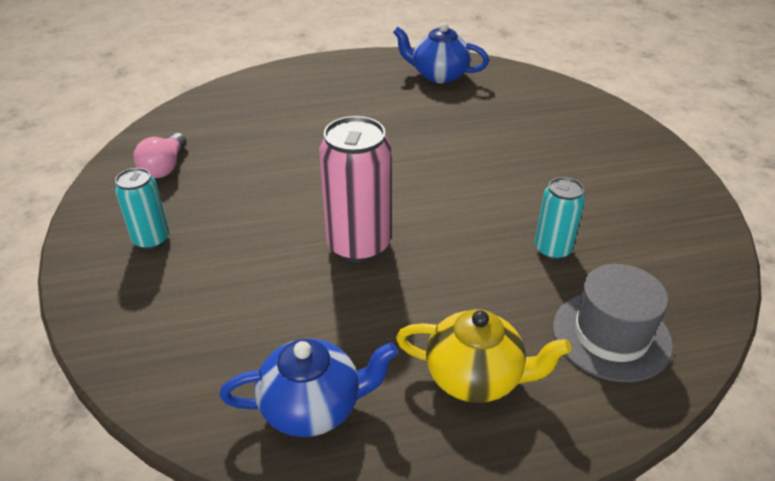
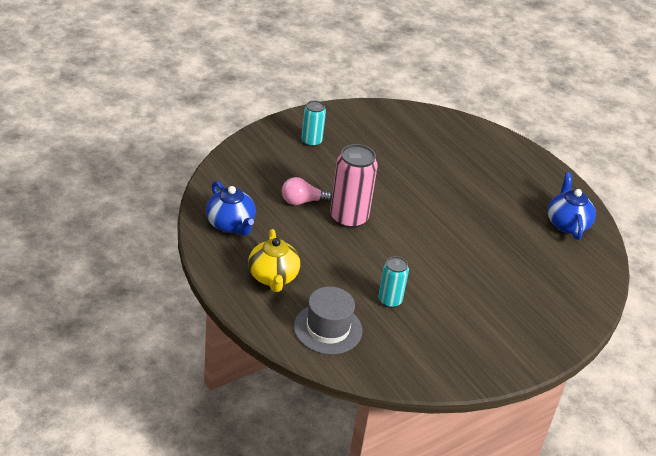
camera: 65 degrees right, 0 degrees up
(165, 167) = (373, 126): pink light bulb -> pink light bulb (302, 201)

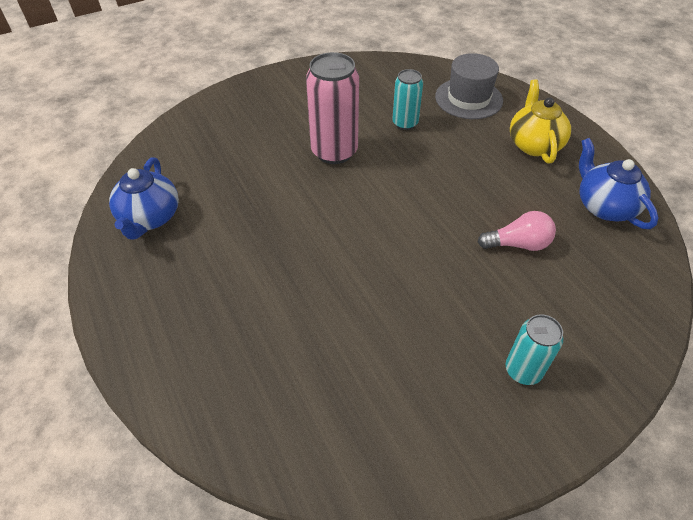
camera: 170 degrees left, 10 degrees up
(349, 218) = (451, 219): pink can -> pink can (334, 151)

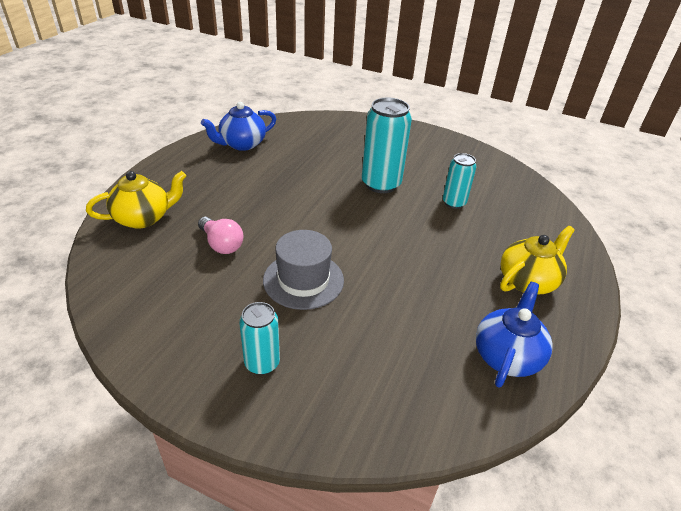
camera: 50 degrees right, 10 degrees down
(212, 378) = (144, 218): none -> yellow teapot
(334, 151) = (381, 184): pink can -> turquoise can
(468, 98) = (531, 223): grey hat -> grey hat (303, 280)
(518, 244) = (394, 313): pink light bulb -> pink light bulb (221, 244)

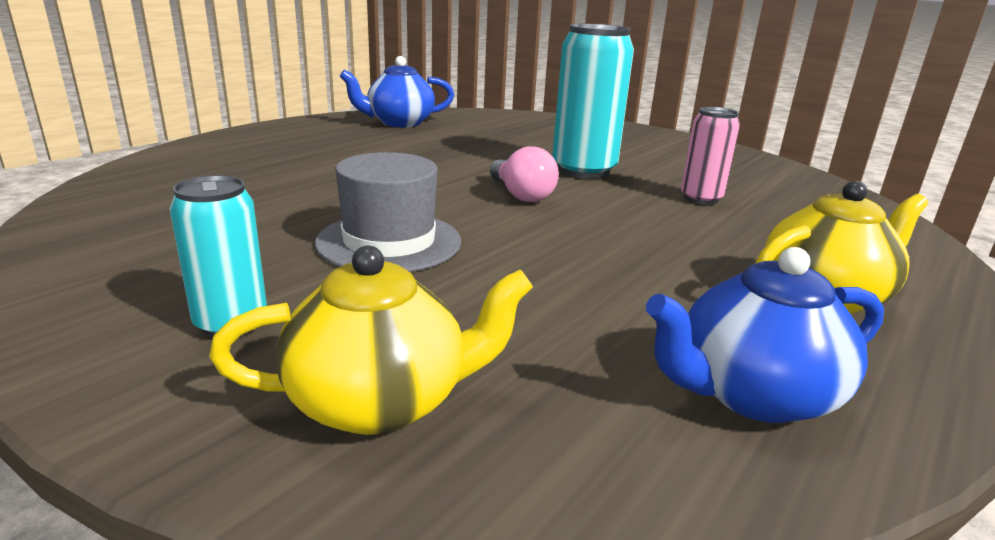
camera: 15 degrees right, 15 degrees down
(144, 218) = (205, 161): yellow teapot -> yellow teapot (380, 401)
(221, 244) = (290, 194): pink light bulb -> pink light bulb (521, 195)
(454, 203) = (701, 198): turquoise can -> pink can
(507, 356) = (752, 394): blue teapot -> blue teapot turned 150 degrees counterclockwise

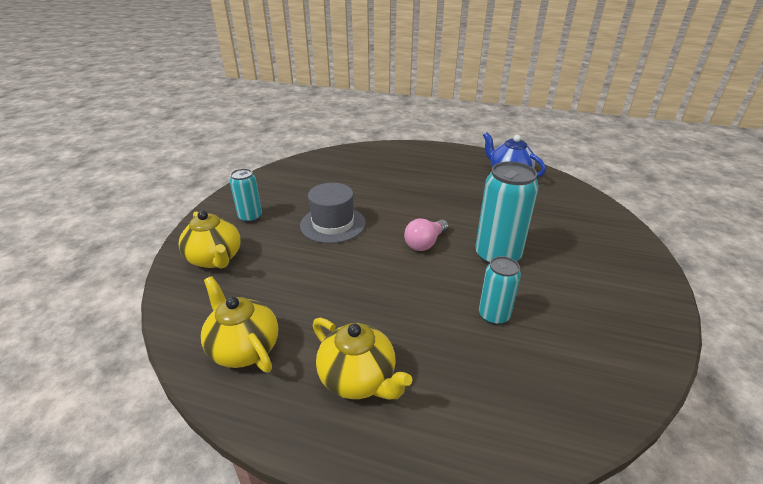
camera: 70 degrees right, 10 degrees up
(701, 198) = (494, 315): pink can -> turquoise can
(752, 394) = (244, 348): blue teapot -> yellow teapot

